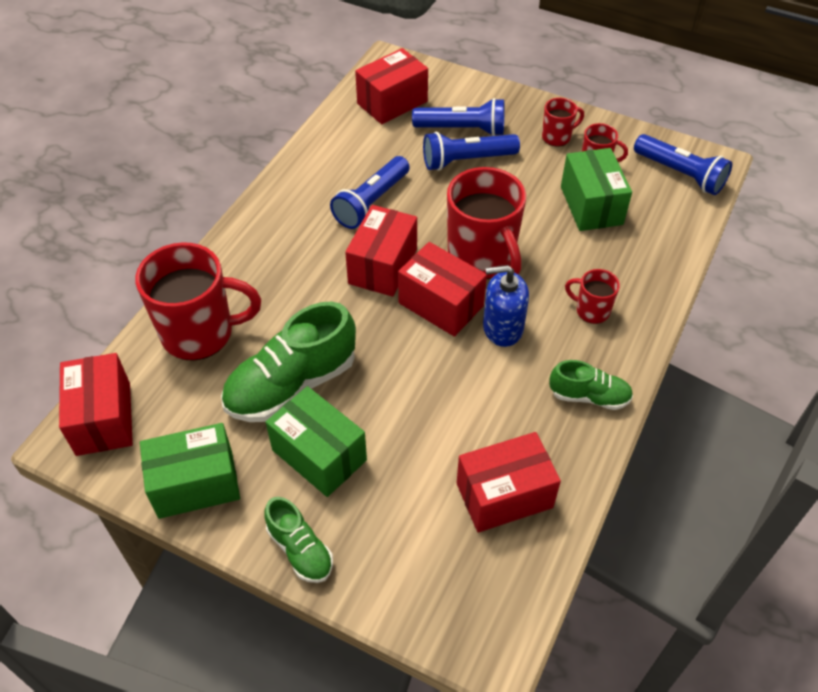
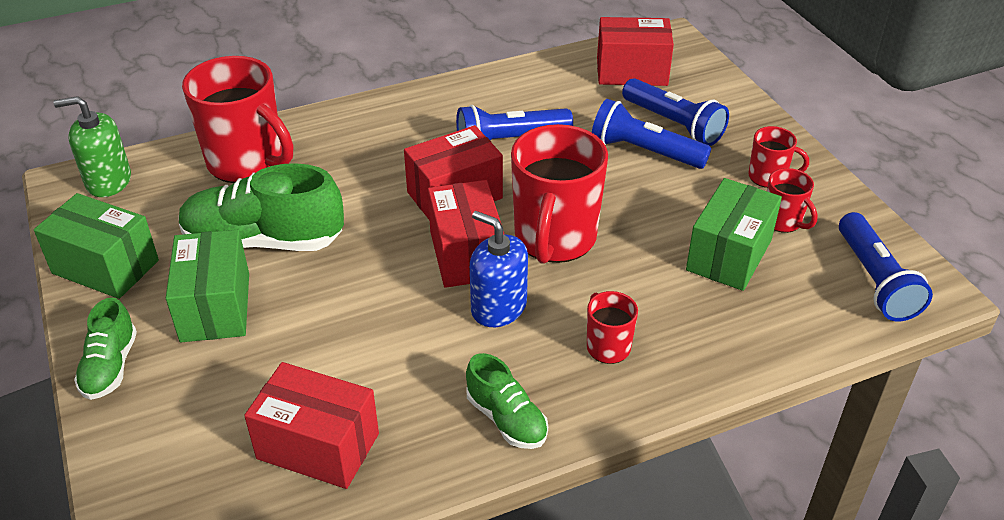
camera: 40 degrees right, 10 degrees down
(103, 418) = (108, 181): red box -> green soap dispenser

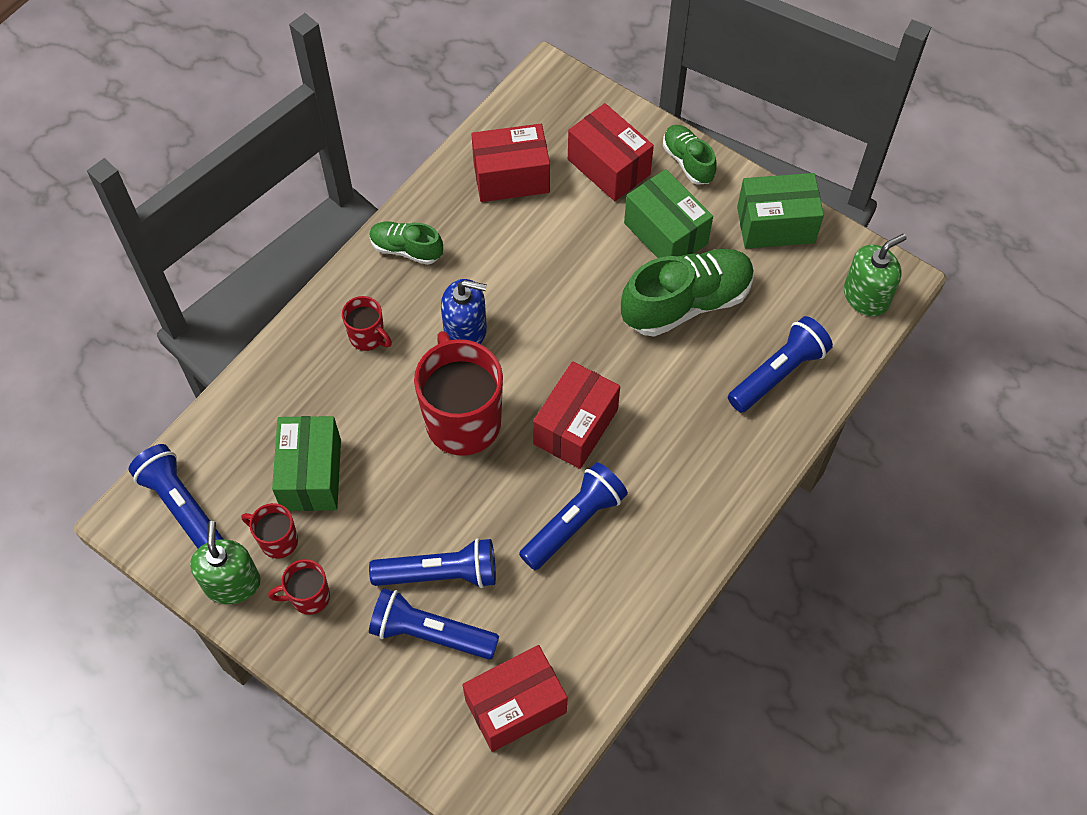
camera: 150 degrees right, 20 degrees up
(247, 163) = (778, 373): red mug -> blue flashlight
(466, 254) = (522, 368): red box -> red box (608, 167)
(838, 209) = (232, 583): none -> green soap dispenser

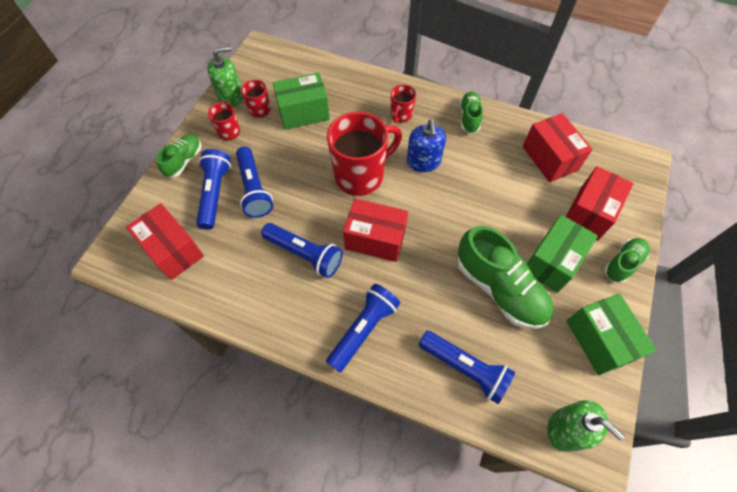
camera: 75 degrees right, 0 degrees up
(182, 506) = (271, 65): blue flashlight -> blue flashlight (363, 329)
(348, 675) = (184, 161): none -> green shoe

